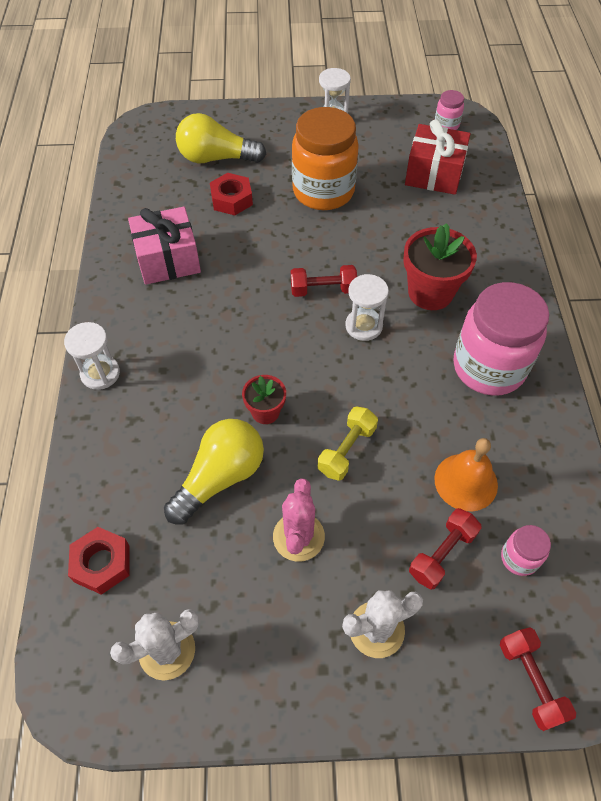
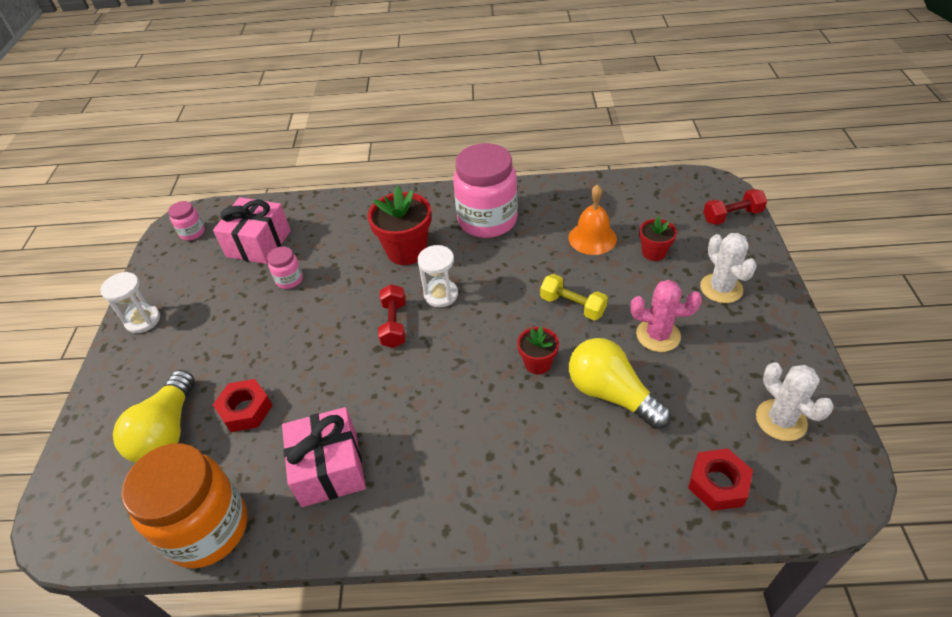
camera: 85 degrees left, 10 degrees down
(100, 373) = (495, 520): white hourglass -> none
(323, 191) = (257, 326): orange jar -> orange jar (207, 529)
(434, 174) = (258, 243): red gift -> pink gift
(442, 554) = (654, 252): red dumbbell -> red flower pot
(519, 558) = (648, 215): pink jar -> pink jar (289, 280)

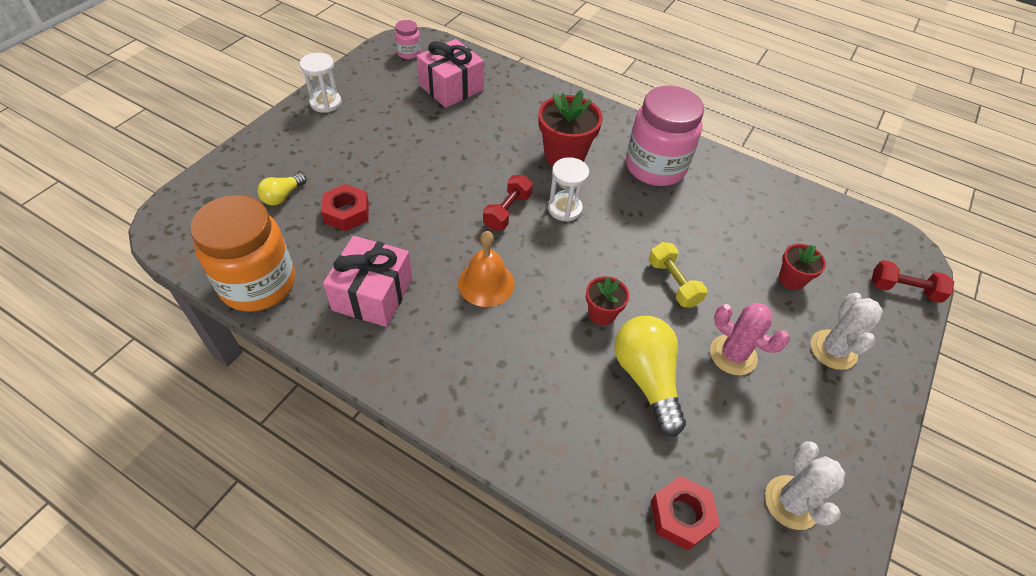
camera: 25 degrees right, 5 degrees up
(167, 431) = (282, 196): yellow light bulb -> yellow light bulb, size x0.53
(289, 280) = (453, 129): pink jar -> none
(592, 238) = (741, 234): orange bell -> orange bell (486, 283)

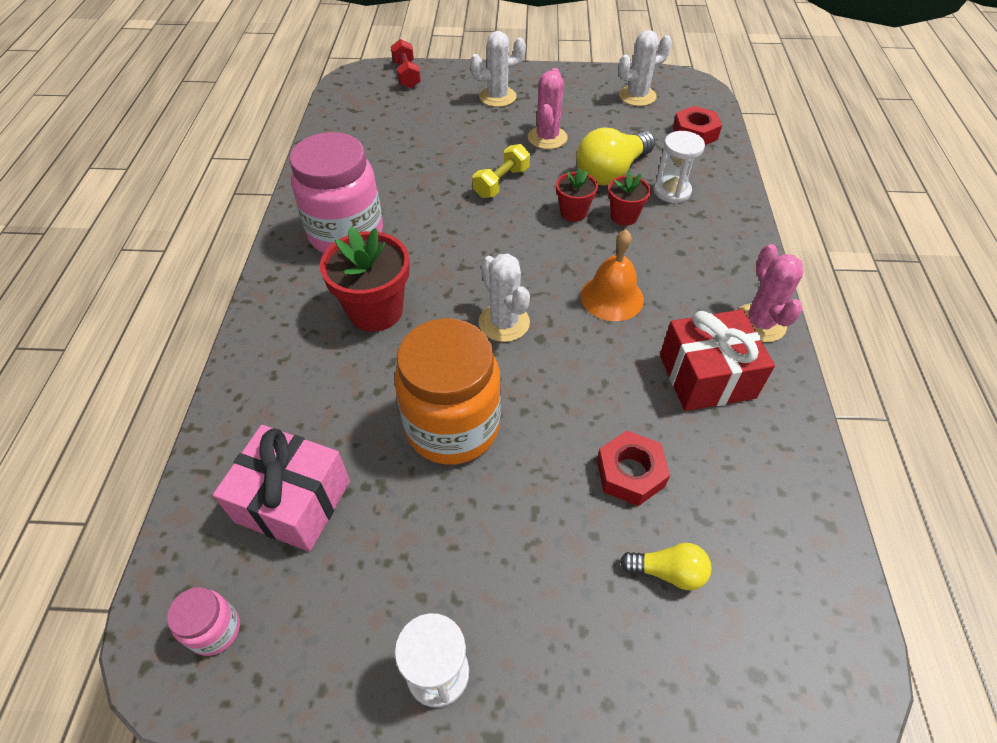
camera: 115 degrees left, 0 degrees up
(258, 284) = (798, 490): orange jar -> orange jar (452, 426)
(373, 294) = (706, 376): pink gift -> red gift
(386, 364) = (759, 323): none -> pink cactus
(507, 211) = (504, 322): red dumbbell -> white cactus
(564, 208) = (464, 280): white hourglass -> white hourglass (672, 191)
(791, 279) = (441, 124): red flower pot -> red flower pot (624, 216)

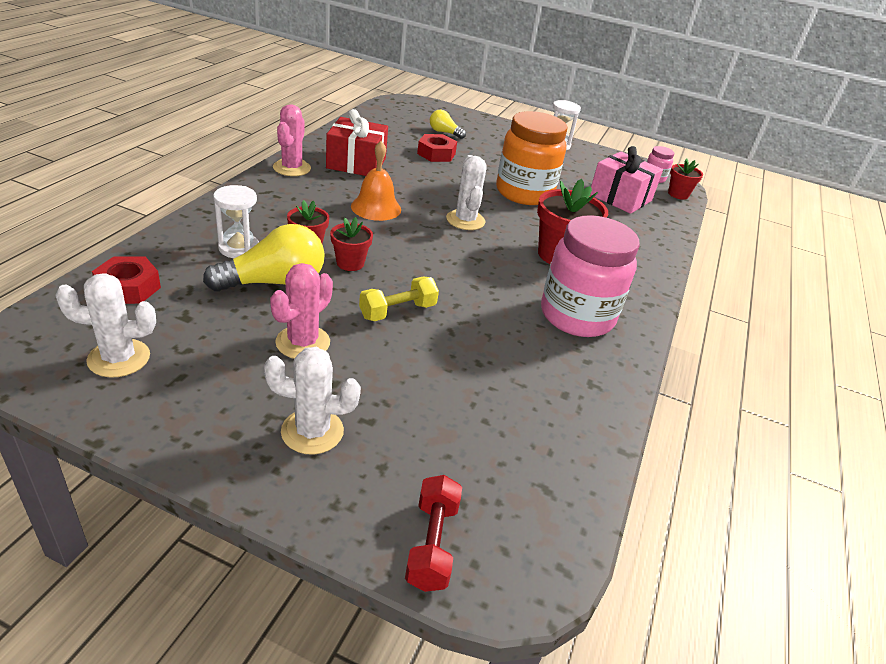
camera: 165 degrees left, 15 degrees down
(173, 581) = (678, 194): none -> red flower pot

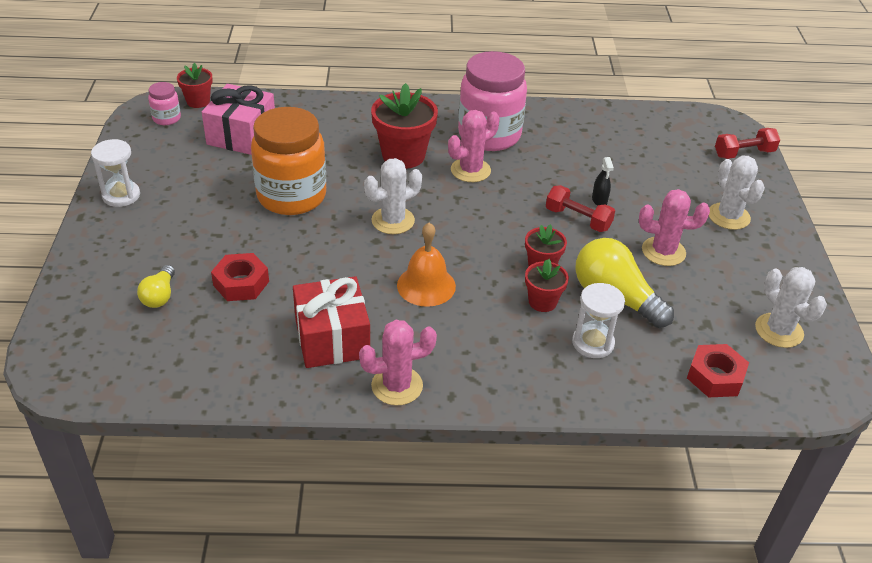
camera: 110 degrees left, 5 degrees up
(397, 311) = (578, 219): yellow dumbbell -> red dumbbell
(417, 339) = (599, 200): none -> black spray bottle
(517, 281) = (470, 170): none -> pink cactus

